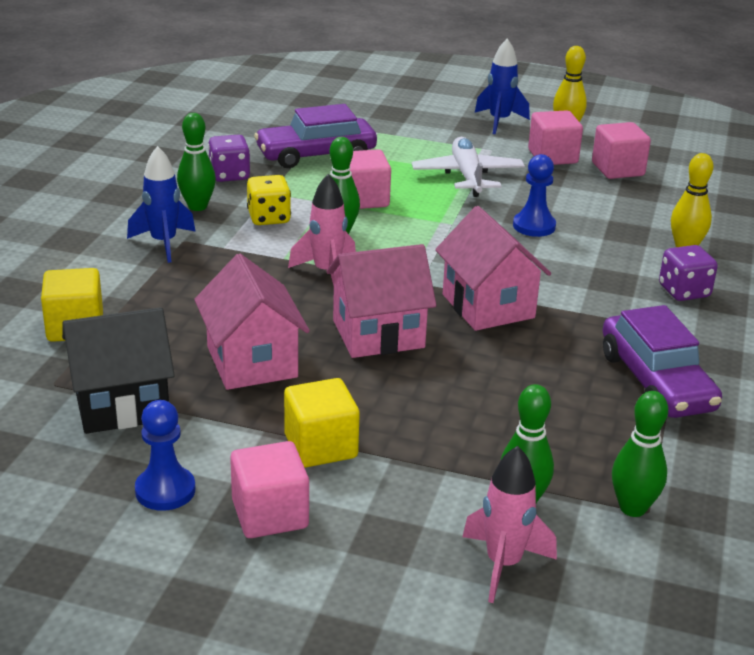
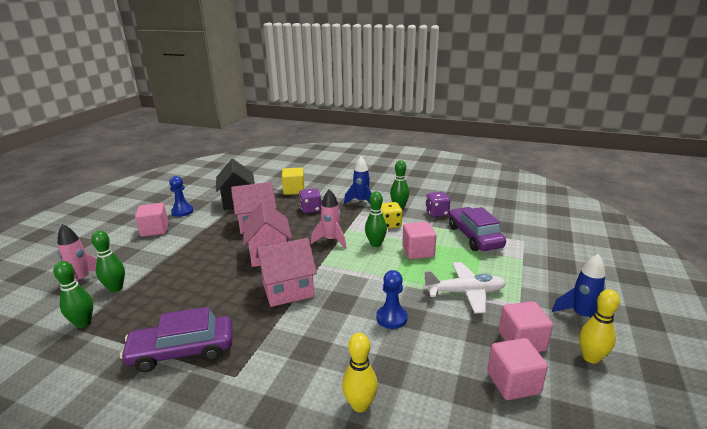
camera: 95 degrees right, 5 degrees down
(321, 446) = (188, 239): yellow cube -> none
(684, 291) = (289, 389): purple dice -> purple dice (310, 209)

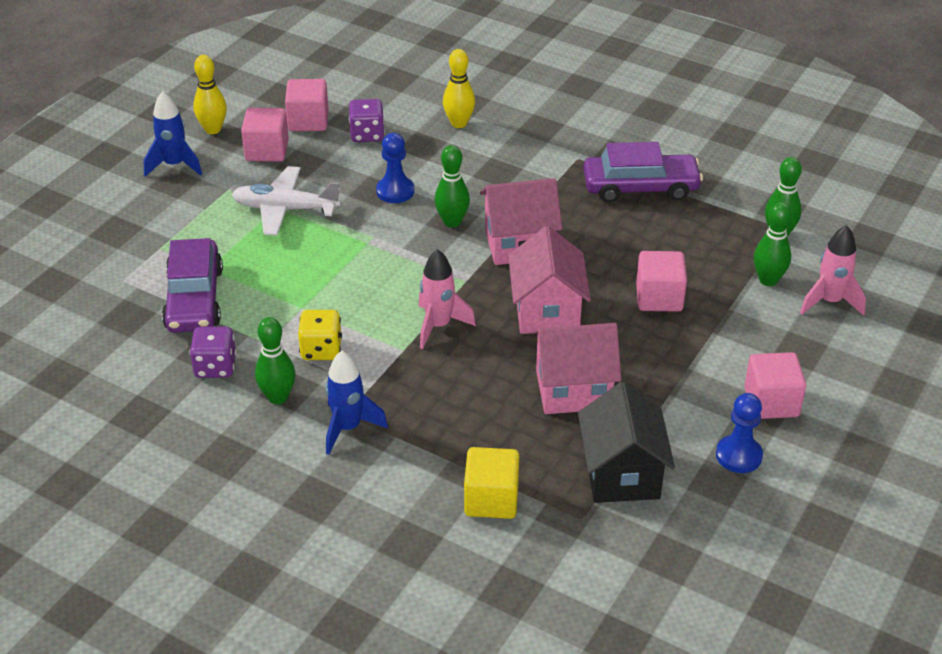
camera: 170 degrees left, 15 degrees up
(310, 209) = (461, 419): purple dice -> purple dice (367, 134)
(375, 244) = (366, 307): green bowling pin -> green bowling pin (452, 222)
(418, 252) = (306, 282): pink cube -> pink cube (659, 298)

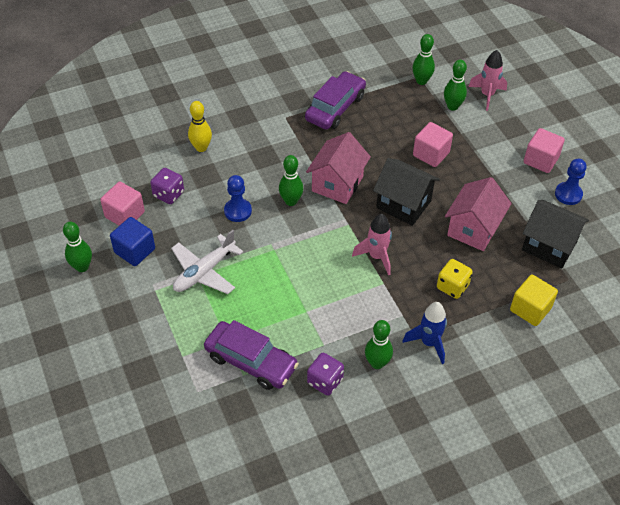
camera: 55 degrees left, 10 degrees up
(174, 165) = (101, 306): blue rocket -> none
(213, 129) = (82, 267): yellow bowling pin -> green bowling pin
(267, 151) = (135, 251): pink cube -> blue cube
(321, 349) = (352, 321): yellow dice -> yellow dice (452, 286)
(547, 311) = (403, 204): pink house -> black house

